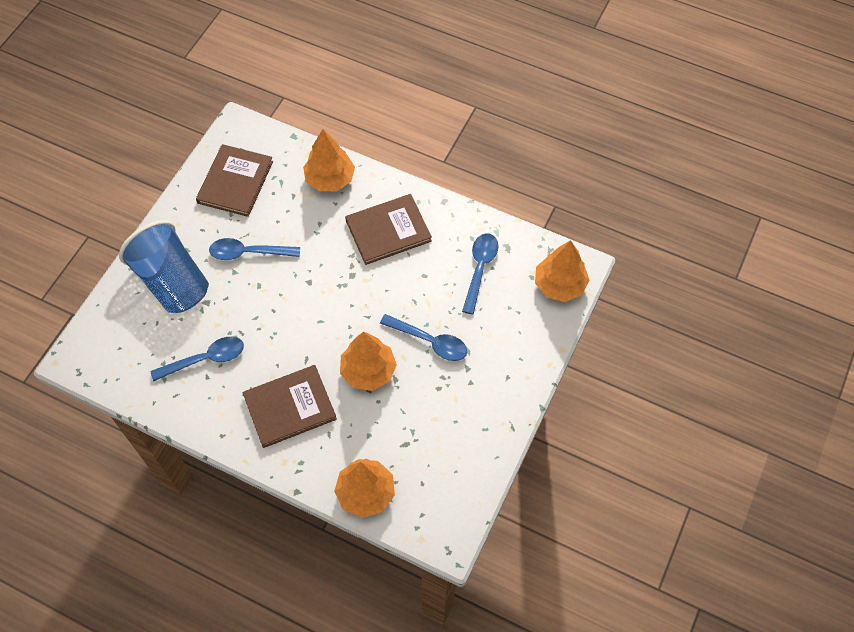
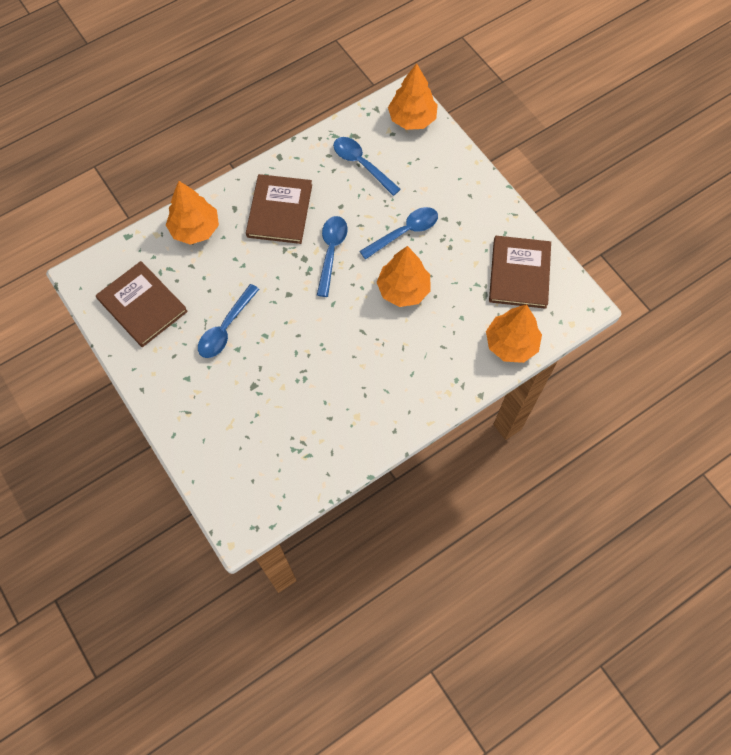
camera: 60 degrees left, 5 degrees up
(172, 281) = (212, 404): blue cup -> none
(205, 359) = (311, 412): blue spoon -> blue spoon (331, 252)
(290, 407) = (400, 365): brown book -> brown book (519, 273)

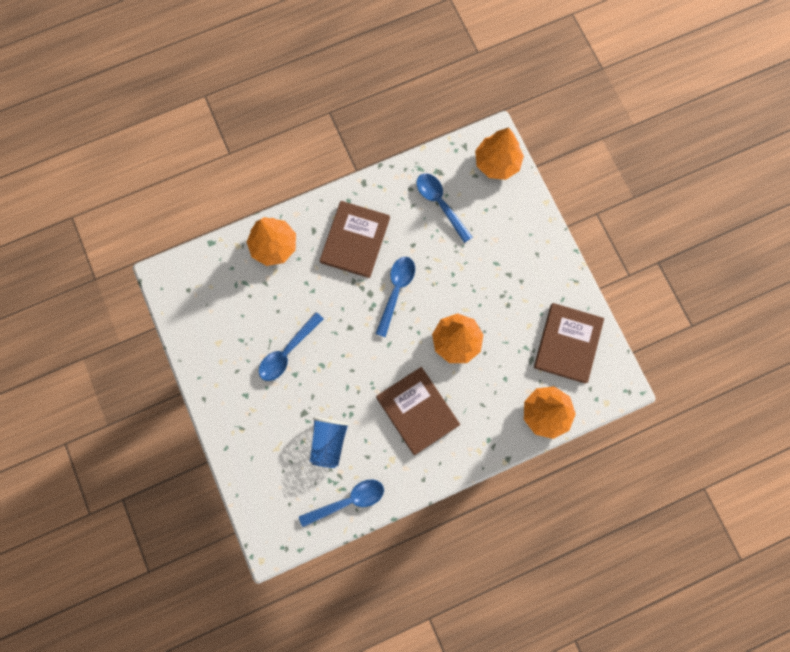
camera: 10 degrees right, 10 degrees up
(142, 305) = (215, 316): brown book -> brown book (417, 411)
(286, 410) = (329, 442): none -> blue cup
(404, 232) = (468, 283): blue spoon -> blue spoon (348, 501)

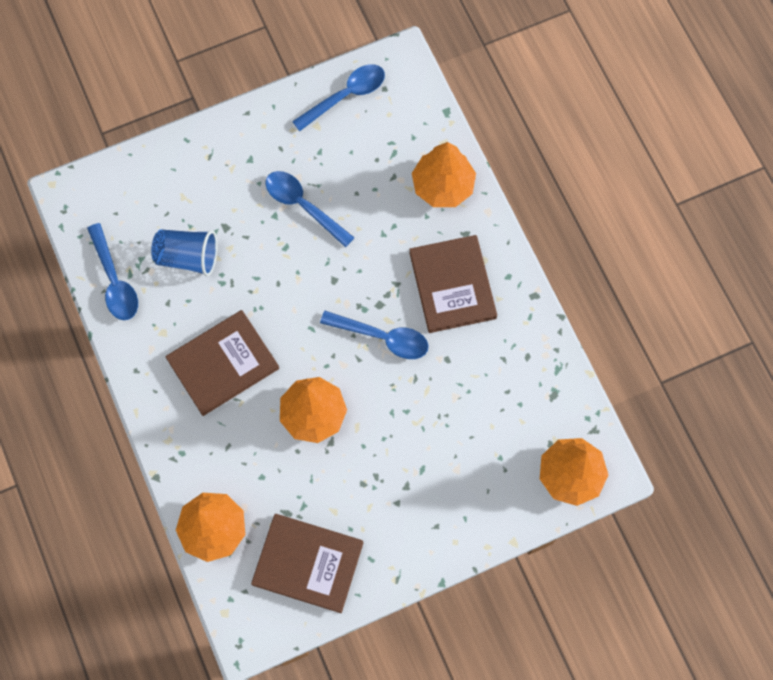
camera: 90 degrees right, 5 degrees down
(355, 240) = (452, 285): brown book -> brown book turned 60 degrees clockwise
(440, 204) = (506, 396): blue spoon -> blue spoon (345, 96)

